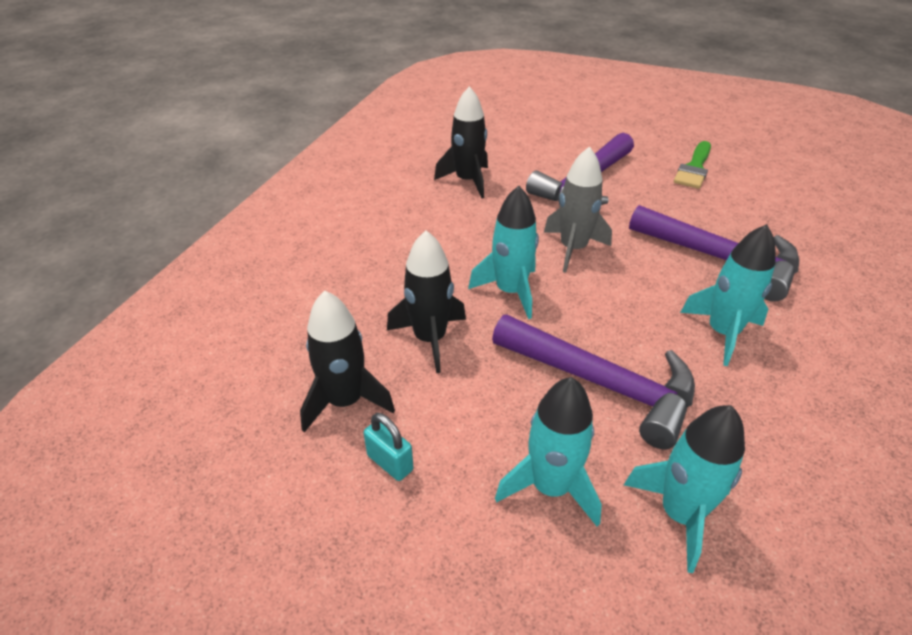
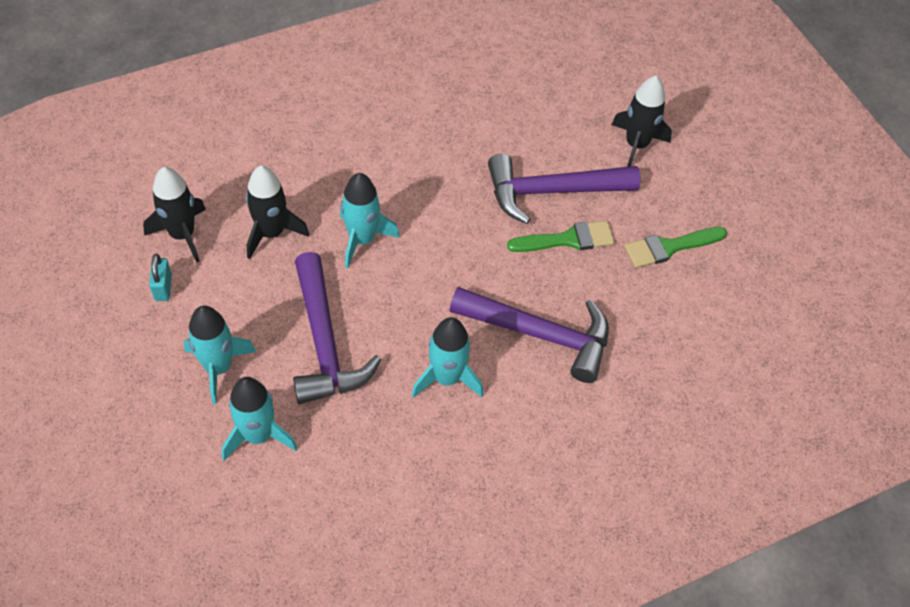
camera: 40 degrees right, 15 degrees up
(467, 181) = (466, 122): black rocket -> black rocket (636, 145)
(573, 249) = (451, 241): grey rocket -> none
(638, 200) = (567, 239): none -> green brush
(721, 260) = (541, 335): purple hammer -> purple hammer turned 60 degrees counterclockwise

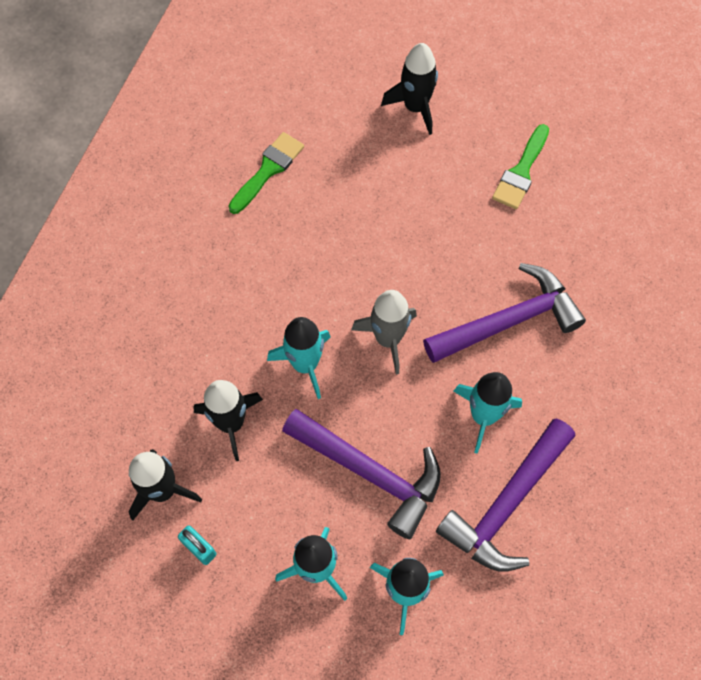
camera: 40 degrees left, 10 degrees up
(438, 272) = (388, 339): none -> grey rocket
(551, 191) = (397, 199): purple hammer -> purple hammer (506, 504)
(567, 239) = (448, 228): green brush -> green brush (268, 170)

